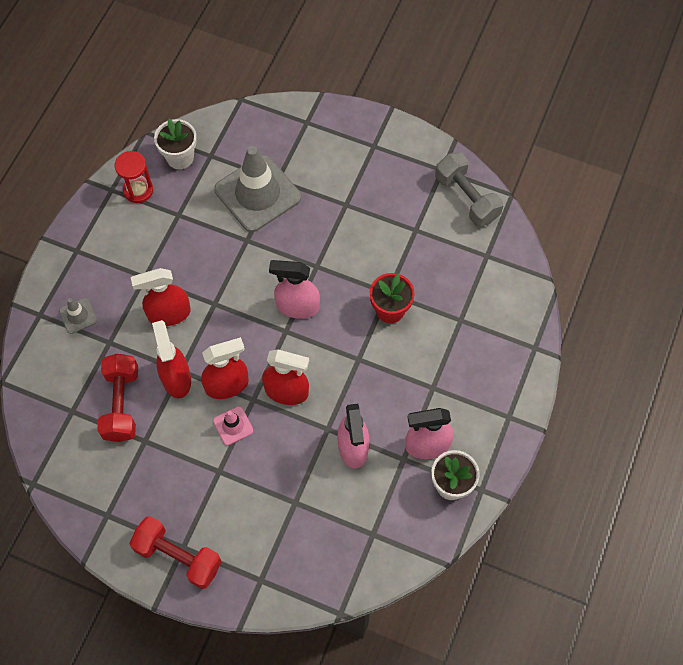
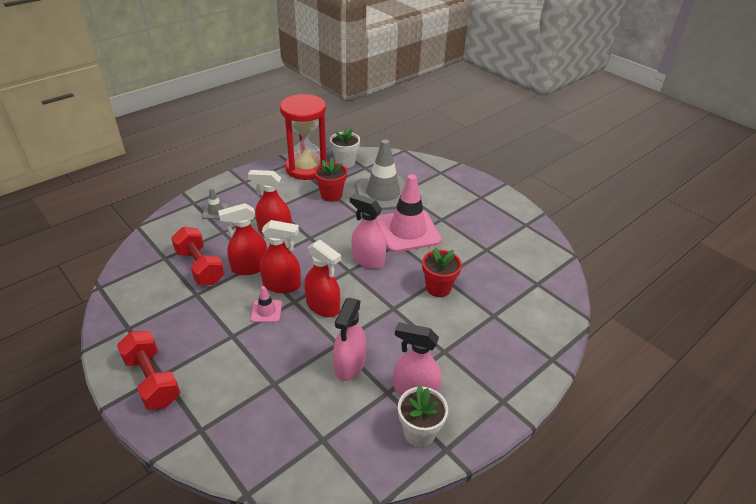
camera: 25 degrees right, 25 degrees down
(121, 404) = (200, 267): red dumbbell -> red dumbbell turned 60 degrees counterclockwise
(138, 190) = (306, 168): red hourglass -> red hourglass, size x1.96
(176, 378) = (249, 267): red spray bottle -> red spray bottle turned 120 degrees counterclockwise
(198, 224) = (331, 195): none -> red flower pot
(317, 242) = (407, 231): none -> pink traffic cone
(467, 198) = (537, 245): grey dumbbell -> none

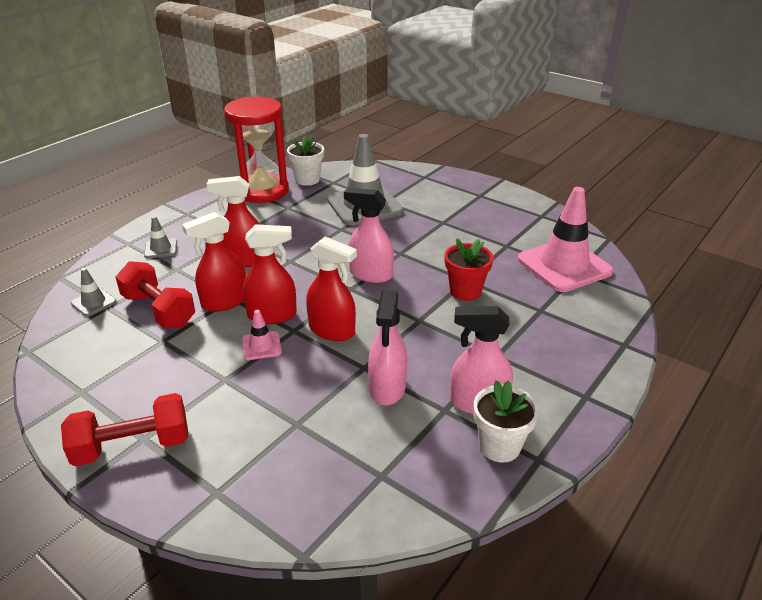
camera: 10 degrees left, 5 degrees down
(152, 380) = (132, 446): red dumbbell -> red dumbbell turned 60 degrees counterclockwise
(155, 252) = (93, 302): none -> grey traffic cone
(331, 195) = (302, 214): red flower pot -> none
(407, 231) = (407, 239): pink traffic cone -> pink traffic cone (564, 265)

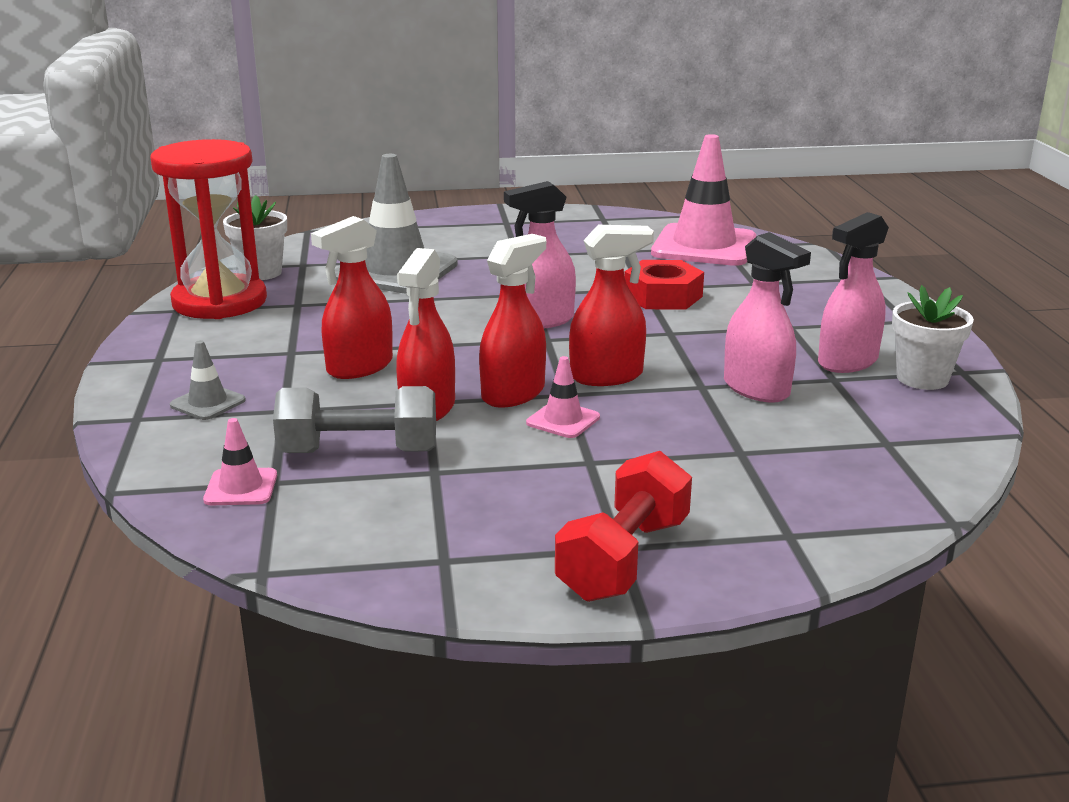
camera: 45 degrees left, 10 degrees down
(93, 302) = (241, 488): grey traffic cone -> pink traffic cone
(159, 310) = (359, 452): red dumbbell -> grey dumbbell
(465, 291) = (663, 296): red flower pot -> red nut

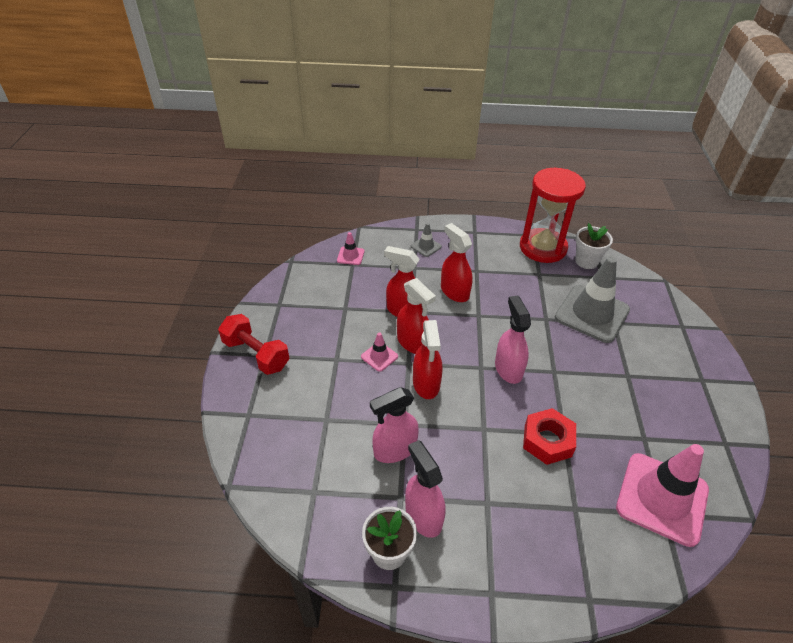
camera: 100 degrees right, 20 degrees up
(359, 452) = (369, 287): grey dumbbell -> none

